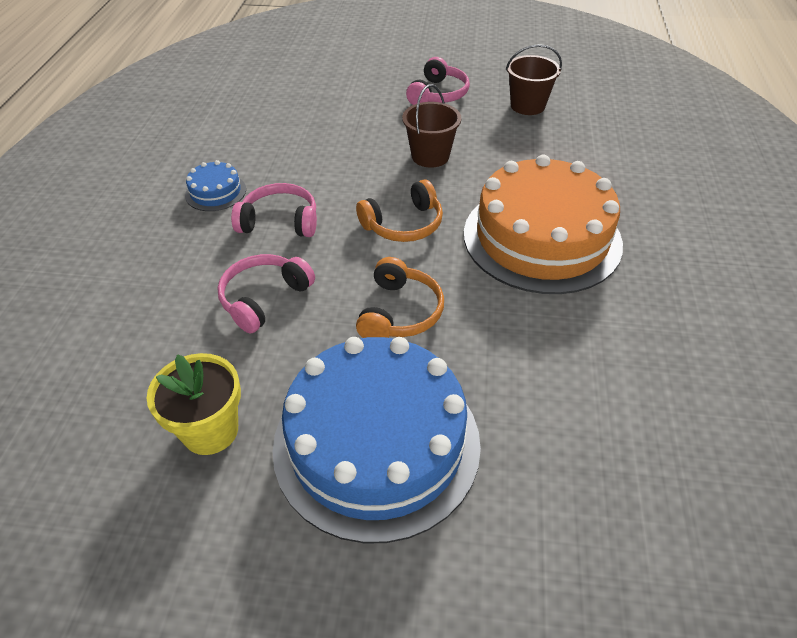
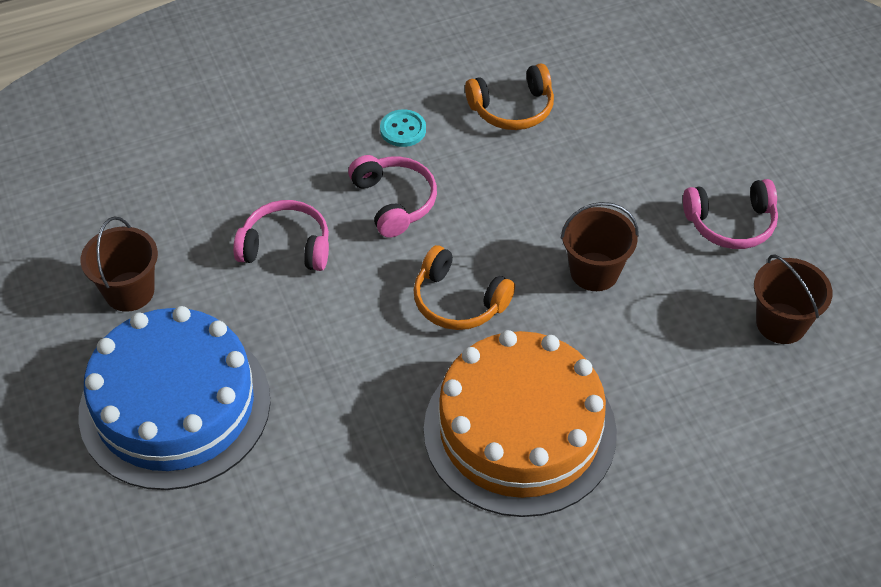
camera: 60 degrees right, 5 degrees up
(210, 430) = (129, 291): yellow flower pot -> brown bucket
(215, 192) = (403, 129): blue cake -> turquoise button
(399, 312) = (330, 355): orange headphones -> orange headphones (512, 108)

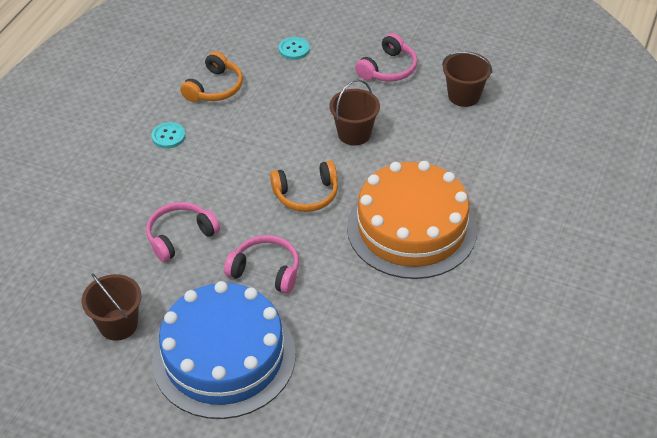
camera: 45 degrees left, 5 degrees down
(394, 201) = (210, 173): pink headphones -> pink headphones (266, 271)
(651, 123) = (294, 49): none -> turquoise button

